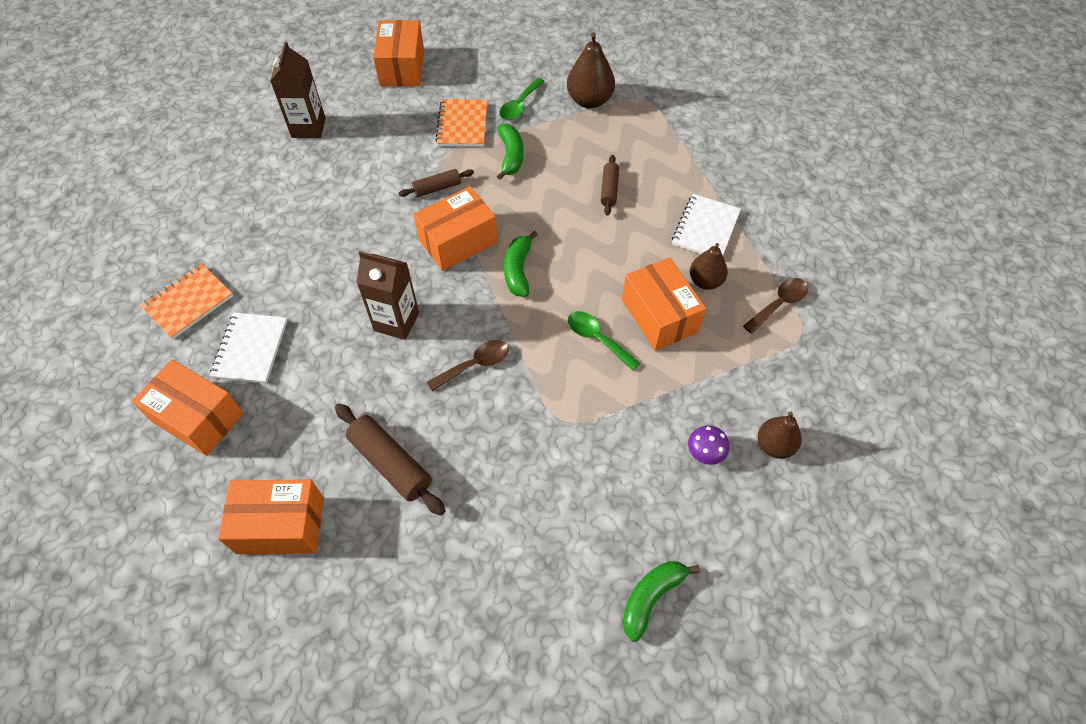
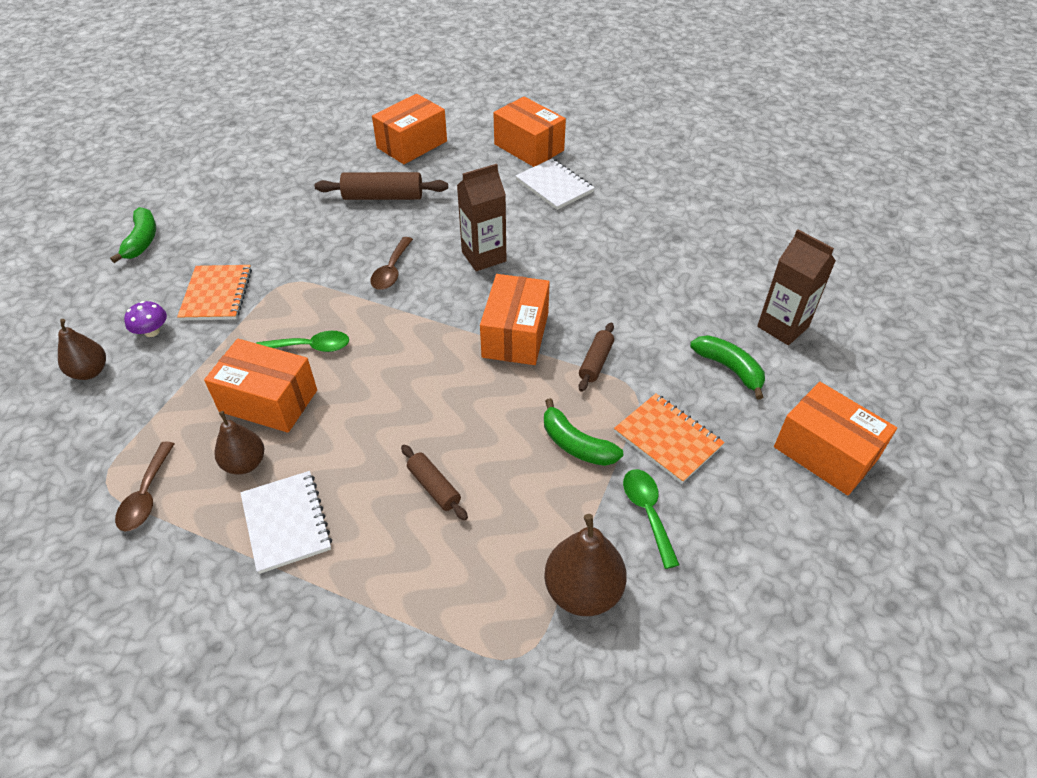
camera: 135 degrees right, 10 degrees down
(188, 302) = (634, 179): orange notebook -> orange notebook (217, 294)
(198, 417) = (529, 147): orange box -> orange box turned 60 degrees clockwise
(518, 270) = (436, 349): green banana -> green banana (729, 368)

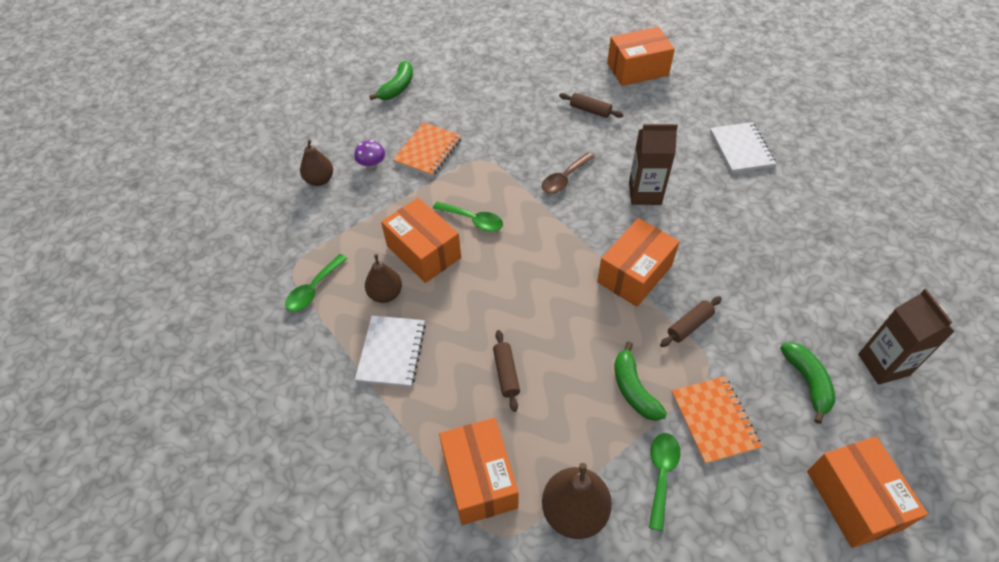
camera: 30 degrees right, 5 degrees up
(146, 495) = (314, 289): brown spoon -> green spoon
(383, 197) = (590, 110): brown rolling pin -> brown rolling pin, size x0.60
(529, 147) = (738, 104): orange box -> orange box (479, 479)

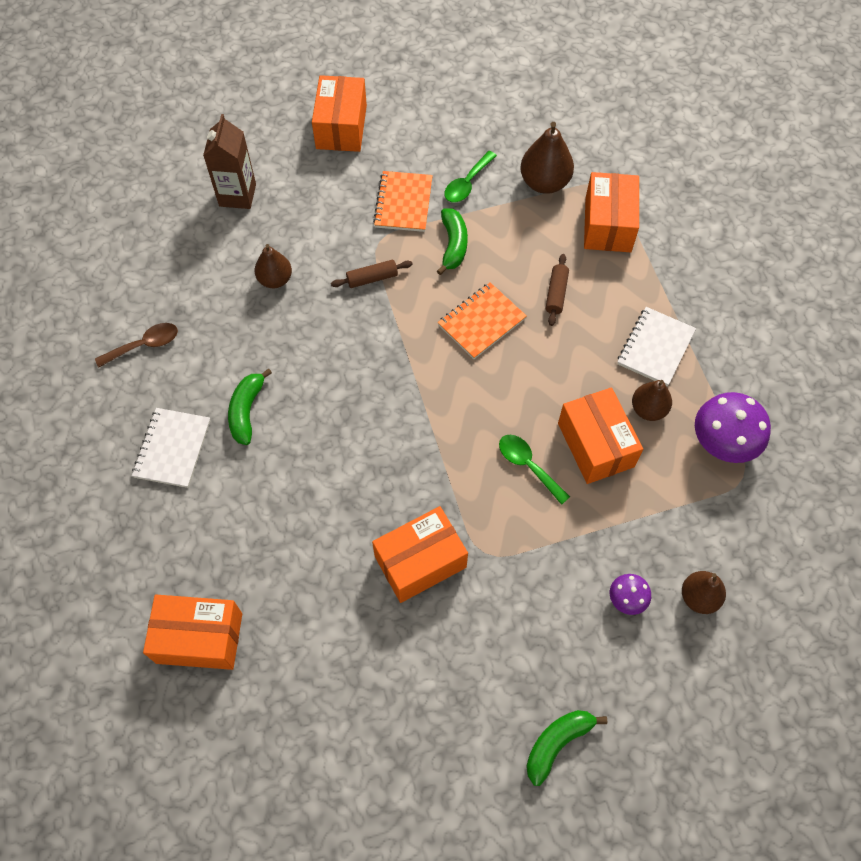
camera: 160 degrees left, 10 degrees up
(314, 289) = (723, 442): green spoon -> purple mushroom
(428, 151) = (548, 594): orange notebook -> orange notebook (481, 322)
(564, 178) = (399, 484): brown spoon -> brown spoon (144, 345)
(590, 110) = (309, 584): brown rolling pin -> none
(634, 274) = (391, 343): orange box -> orange box (420, 562)
(645, 193) = (322, 430): brown carton -> none
(774, 293) = (275, 279): none -> brown pear
(807, 382) = (309, 203): green banana -> green banana (246, 411)

